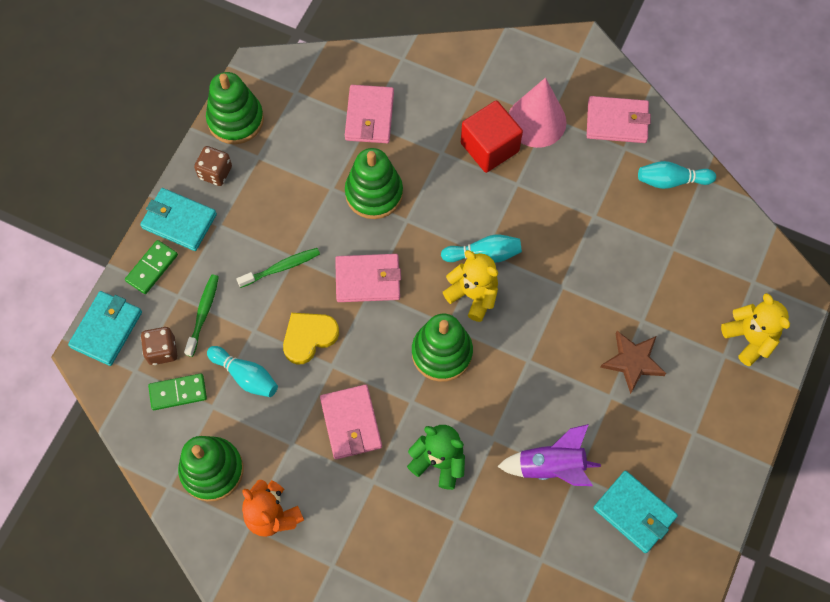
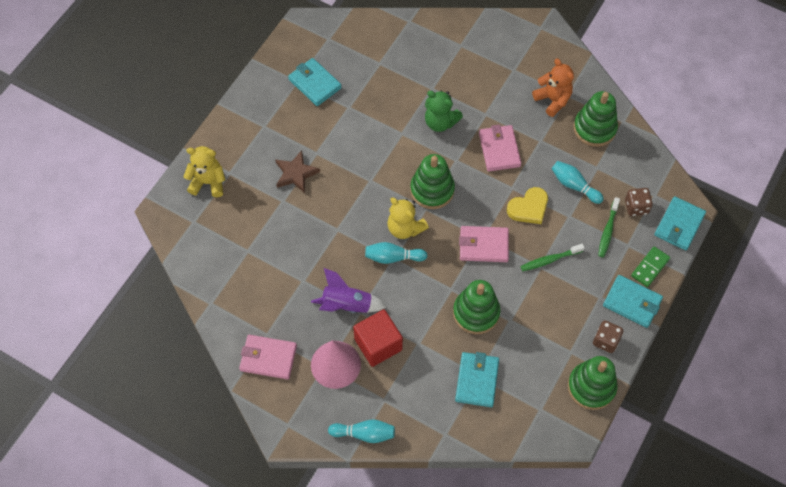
camera: 175 degrees left, 5 degrees down
(178, 392) = (622, 178): green domino -> none
(369, 116) = (477, 380): pink wallet -> turquoise wallet
(551, 466) = (365, 113): purple rocket -> purple rocket (347, 305)
(671, 180) = (235, 304): turquoise bowling pin -> turquoise bowling pin (364, 433)
(749, 338) = (208, 182): yellow teddy bear -> yellow teddy bear turned 120 degrees clockwise

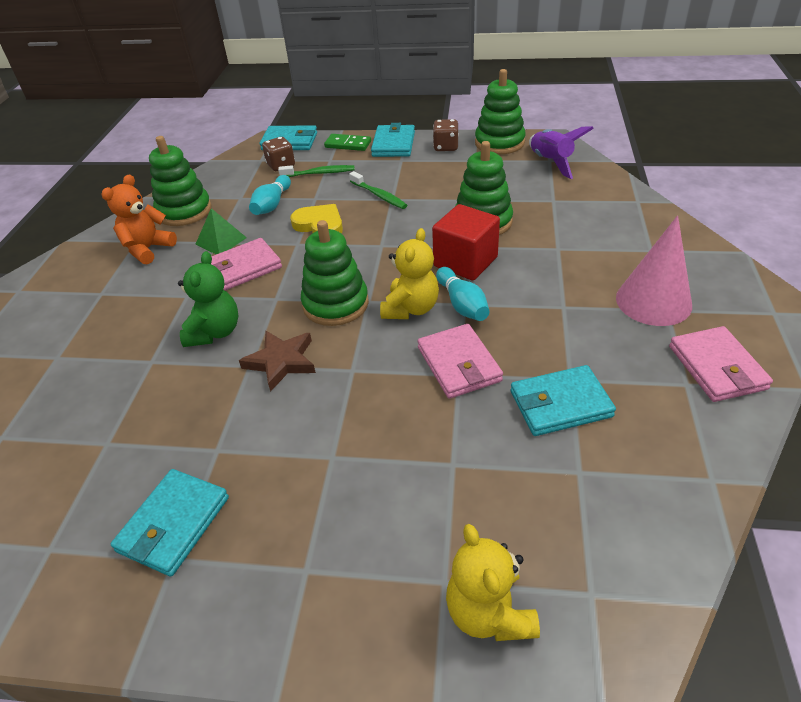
camera: 110 degrees left, 20 degrees down
(296, 173) = (389, 468): brown star -> brown star (281, 361)
(347, 305) = (565, 321): purple rocket -> purple rocket (550, 162)
(364, 433) = (705, 250): turquoise bowling pin -> none
(378, 344) = (591, 276): red cube -> red cube (465, 262)
(477, 380) = (560, 199): turquoise wallet -> turquoise wallet (560, 404)
(483, 245) = (392, 241): pink wallet -> pink wallet (459, 364)
(540, 143) = (221, 241): none -> green pyramid

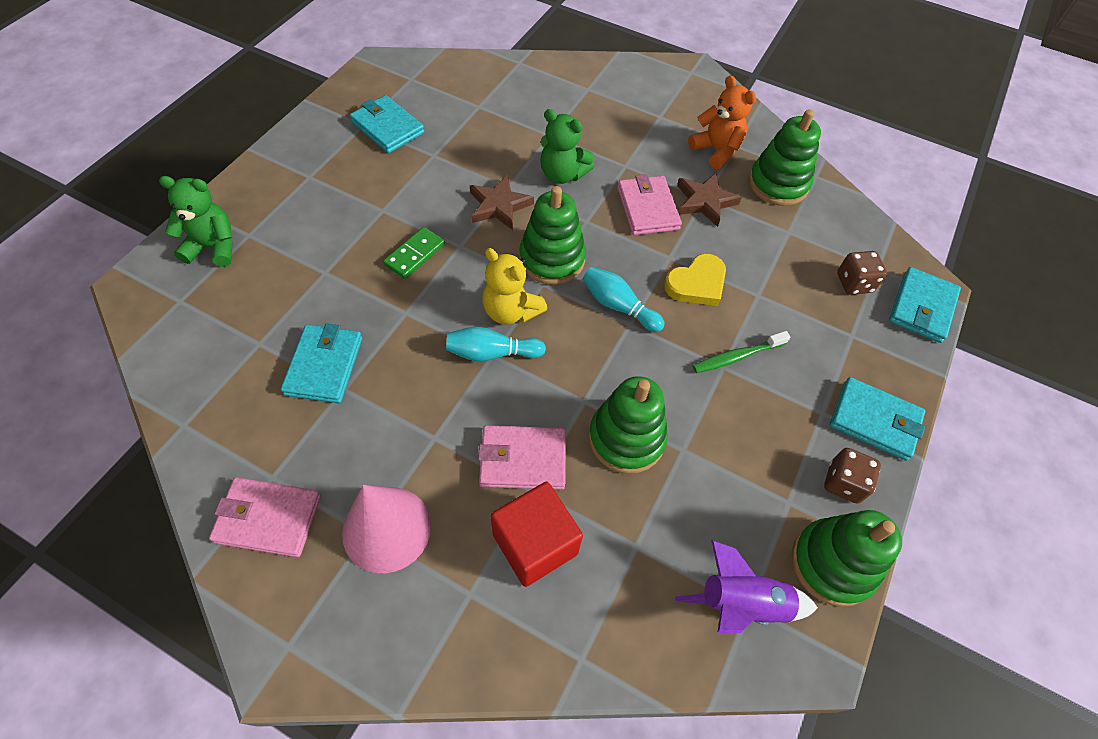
camera: 105 degrees right, 15 degrees up
(221, 241) = (705, 201): green pyramid -> brown star
(272, 205) = (760, 254): turquoise bowling pin -> turquoise bowling pin (618, 306)
(319, 173) = (818, 315): green toothbrush -> none
(348, 144) = (891, 368): green domino -> green domino (415, 255)
(459, 364) = (417, 317): pink wallet -> pink wallet (523, 460)
(465, 262) = (558, 386): red cube -> red cube (535, 544)
(489, 612) = (213, 247): yellow teddy bear -> green teddy bear

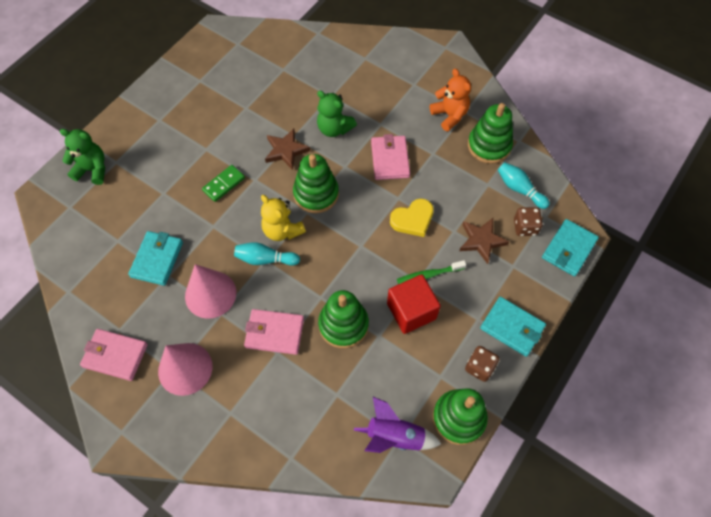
camera: 10 degrees right, 5 degrees up
(387, 128) = (216, 84): turquoise wallet -> none
(414, 410) = (210, 294): none -> pink cone
(535, 544) = (274, 387): red cube -> red cube (411, 311)
(618, 306) = (355, 232): turquoise bowling pin -> turquoise bowling pin (519, 189)
(705, 201) = (432, 156): brown star -> brown star (481, 241)

